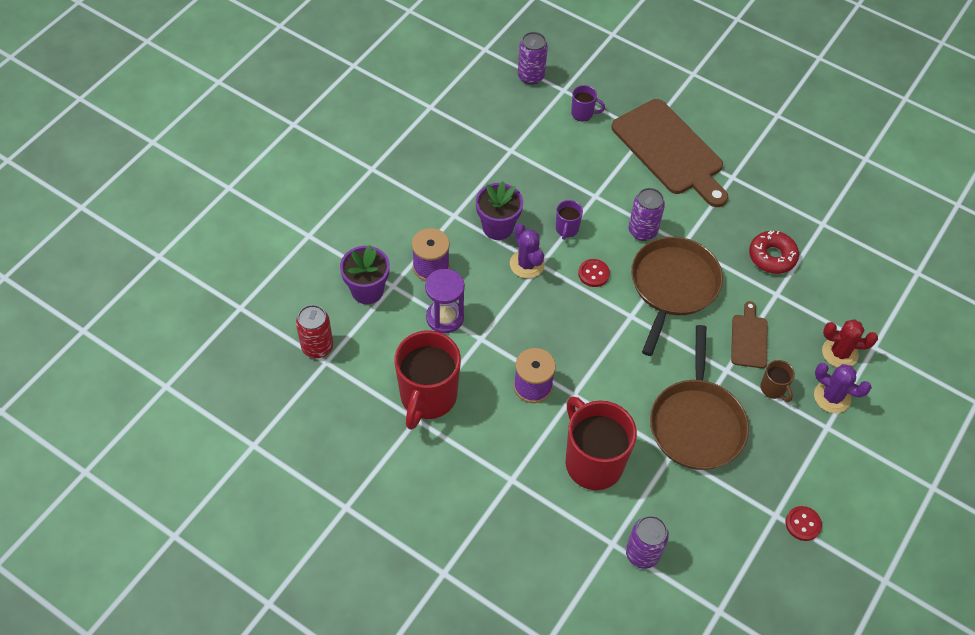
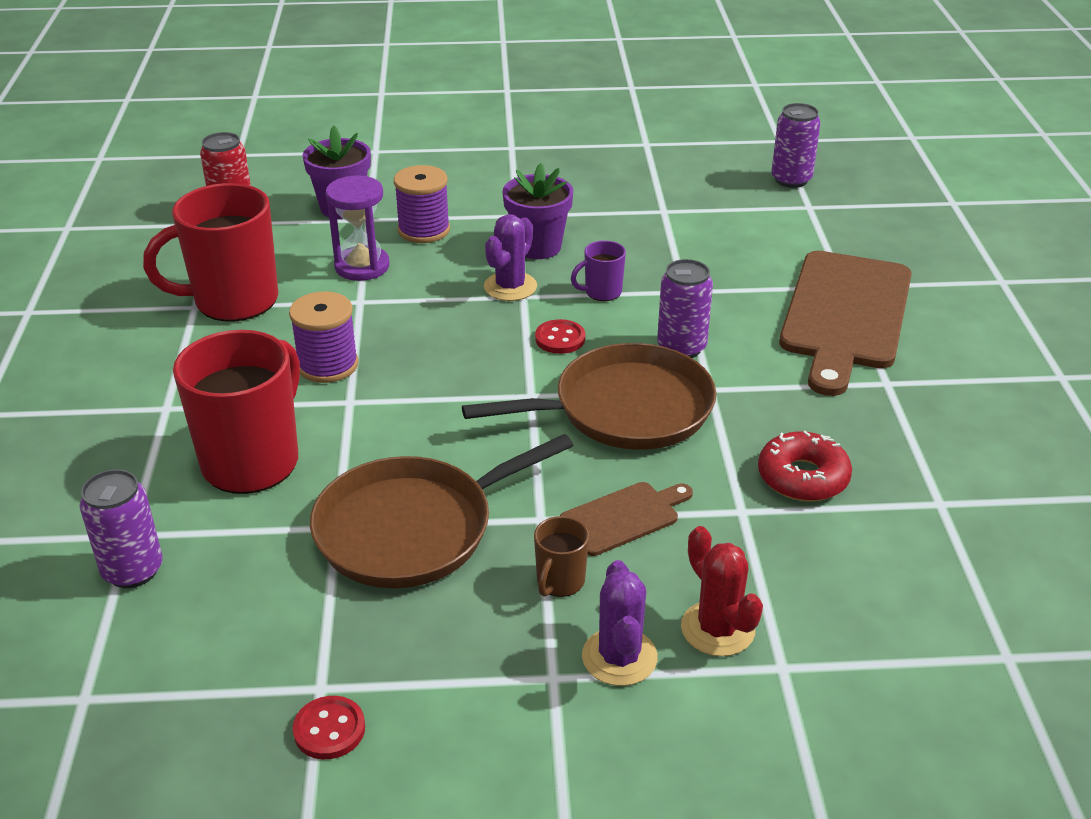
camera: 55 degrees right, 20 degrees down
(583, 114) = (795, 232): purple mug -> none

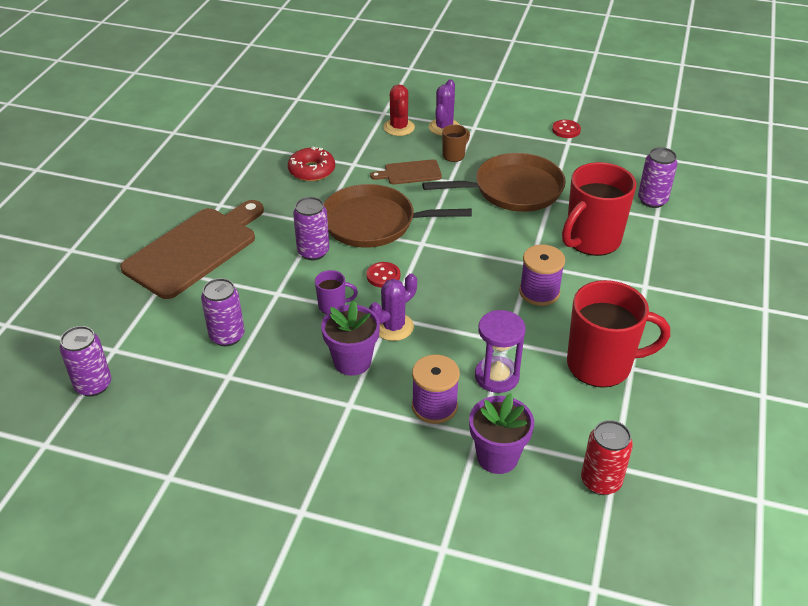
camera: 160 degrees left, 5 degrees up
(700, 240) = (227, 336): none -> purple can

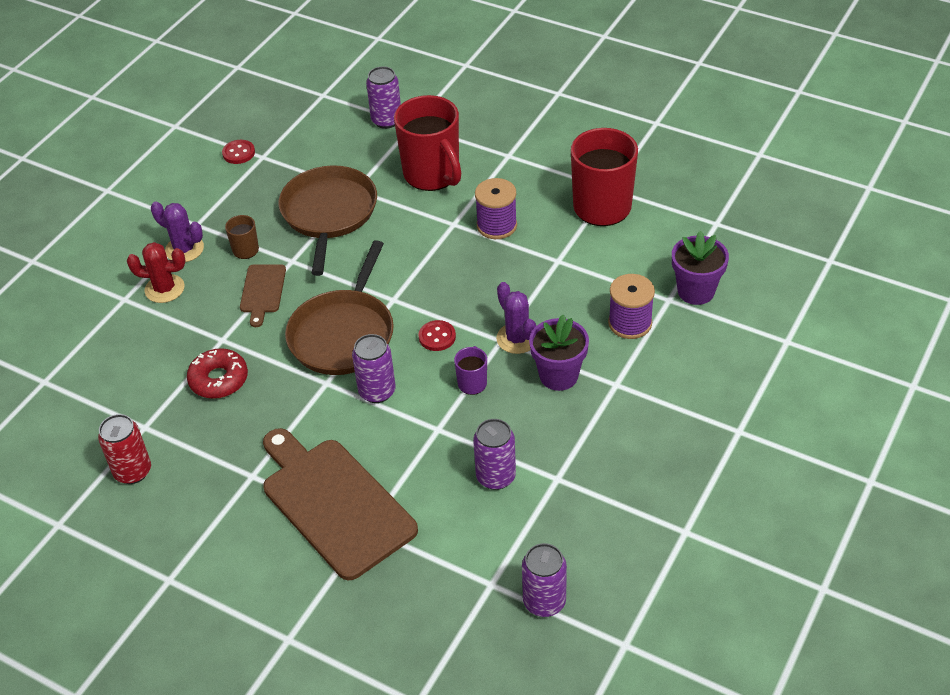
camera: 75 degrees left, 5 degrees up
(497, 376) = (601, 275): purple hourglass -> none
(601, 481) = (730, 234): red can -> red can (133, 471)

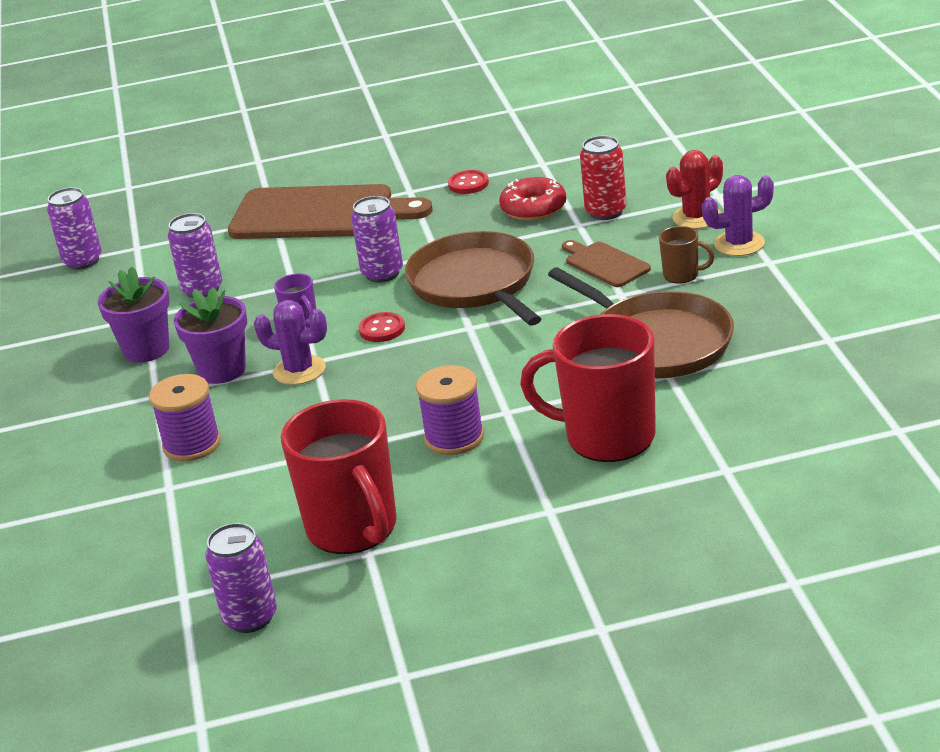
camera: 140 degrees right, 15 degrees down
(133, 471) = (505, 147): red can -> red can (606, 212)
(238, 153) = (860, 327): red button -> red button (468, 184)
(386, 120) = (764, 453): purple can -> purple can (250, 617)
(696, 291) = (143, 512): purple flower pot -> purple flower pot (146, 349)

